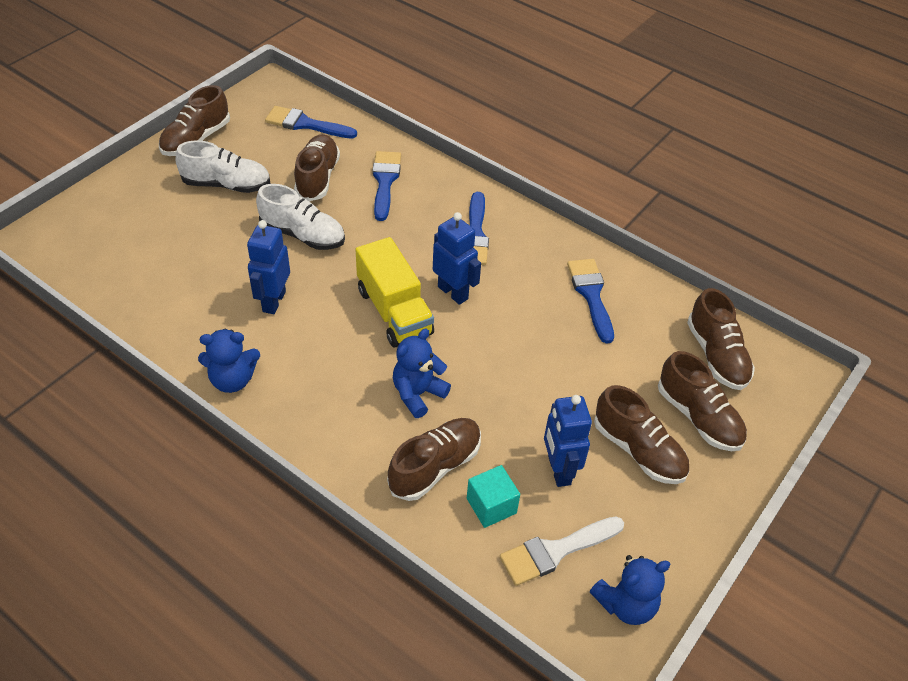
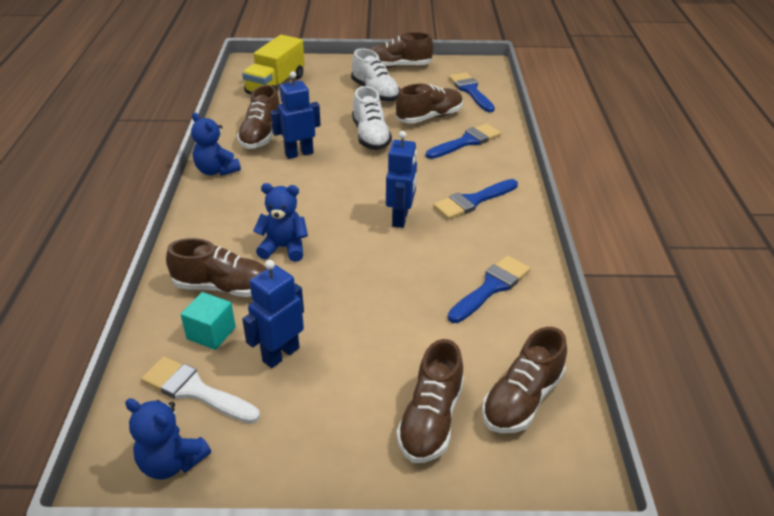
camera: 55 degrees right, 10 degrees down
(394, 312) = (349, 202): yellow truck -> yellow truck (276, 85)
(638, 450) = (349, 395): brown shoe -> brown shoe (261, 135)

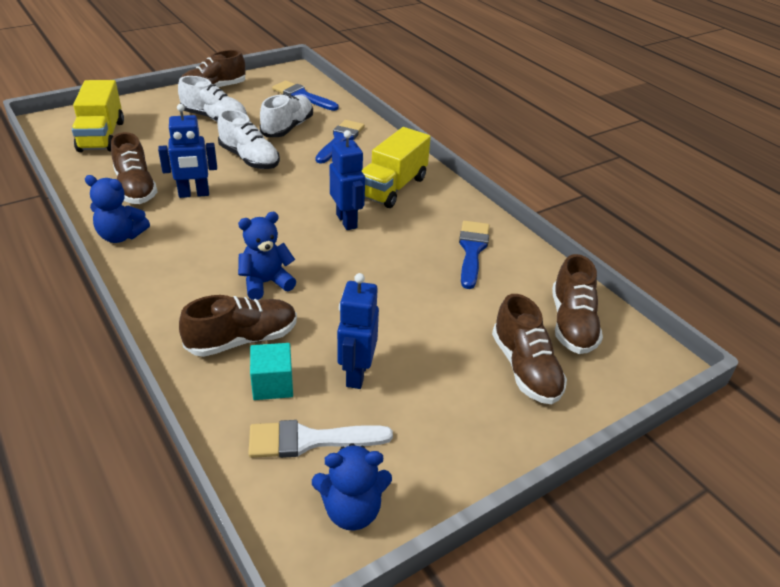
camera: 35 degrees left, 0 degrees up
(299, 153) = (194, 194): blue robot -> blue robot turned 135 degrees counterclockwise
(429, 117) = (287, 128): brown shoe -> white shoe
(472, 201) = (392, 187): blue brush -> yellow truck

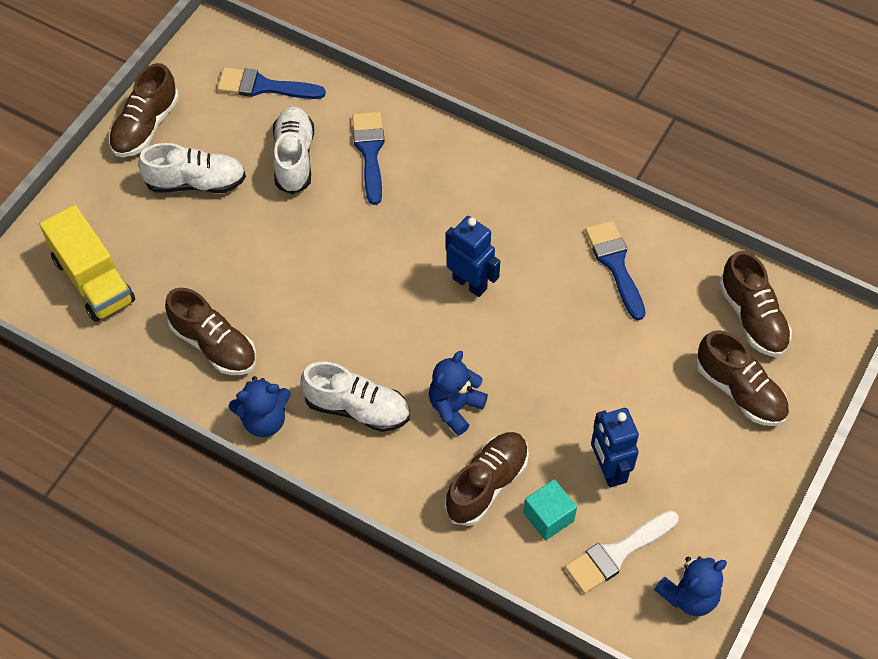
camera: 25 degrees left, 20 degrees up
(194, 194) = (283, 322): blue robot -> none
(249, 159) = (295, 235): white shoe -> white shoe (357, 408)
(392, 187) = (480, 207): yellow truck -> none

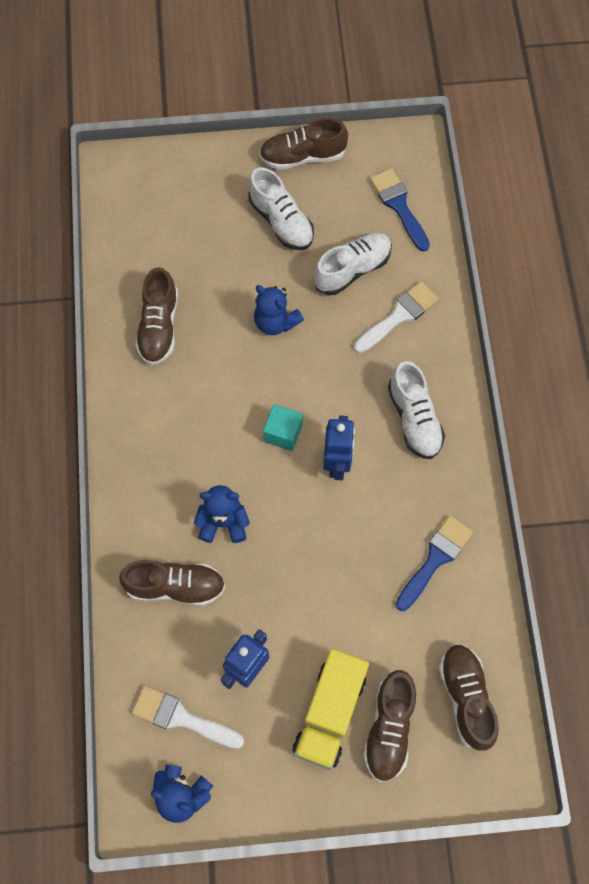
camera: 55 degrees right, 10 degrees up
(93, 280) = (154, 216): yellow truck -> yellow truck (330, 712)
(264, 420) = (123, 400): blue teddy bear -> blue teddy bear (275, 322)
(357, 408) = (175, 455): white shoe -> white shoe (414, 418)
(370, 152) = (399, 316): blue brush -> white brush
(548, 517) = (178, 648): turquoise cube -> turquoise cube (283, 433)
(752, 317) = (466, 697): brown shoe -> brown shoe turned 135 degrees clockwise

